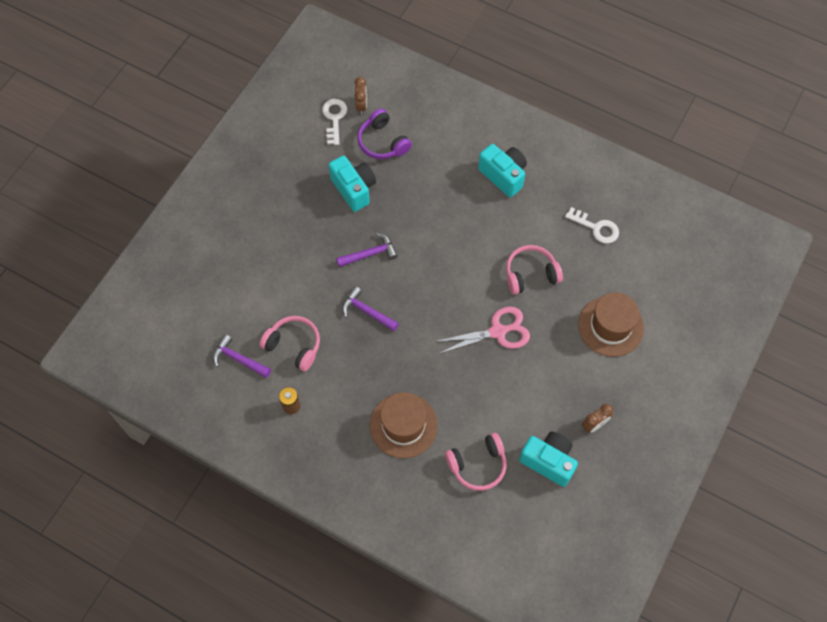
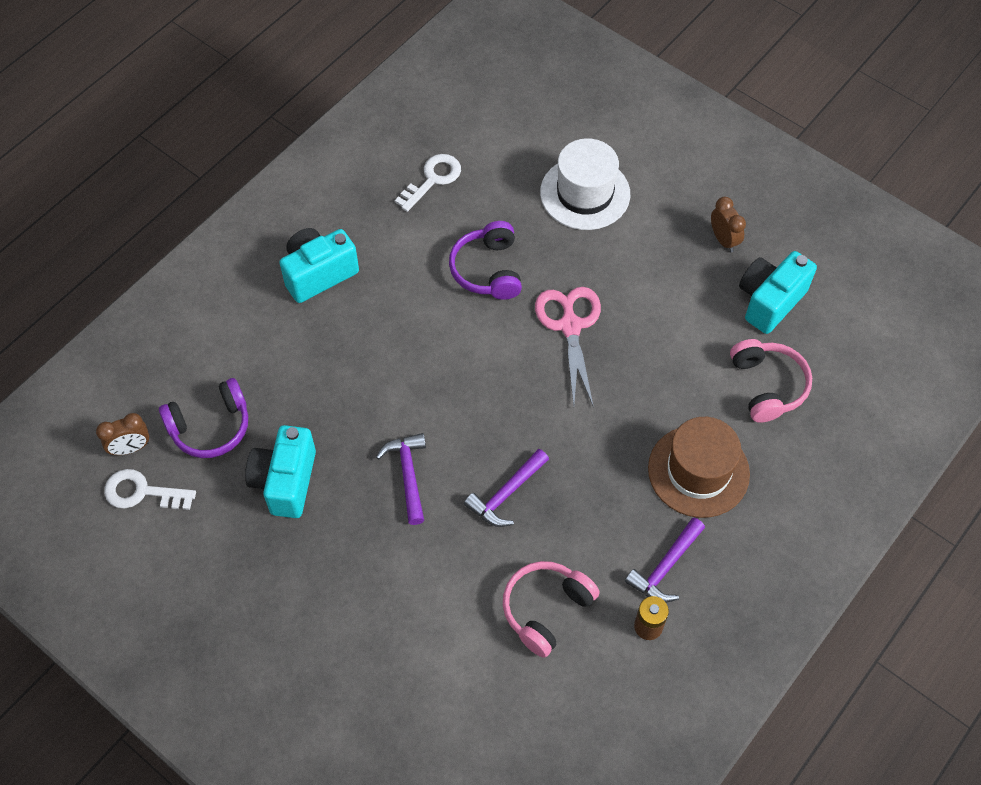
camera: 80 degrees left, 5 degrees down
(238, 359) = (556, 700): purple hammer -> purple hammer (665, 567)
(354, 189) = (285, 481): turquoise camera -> turquoise camera turned 60 degrees counterclockwise
(361, 105) = (131, 448): brown clock -> brown clock turned 150 degrees clockwise
(530, 274) = (488, 270): pink headphones -> purple headphones
(610, 326) = (585, 193): brown hat -> white hat

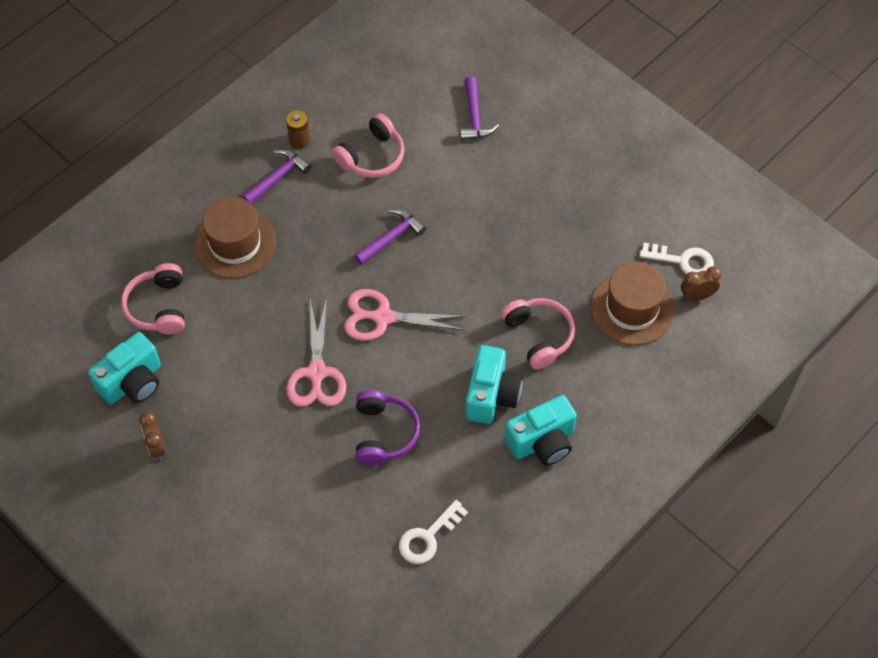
camera: 175 degrees left, 0 degrees up
(211, 427) = (632, 308): purple headphones -> brown hat
(285, 481) = (568, 260): turquoise camera -> turquoise camera (491, 395)
(322, 386) = (539, 336): none -> pink headphones
(408, 475) = (468, 258): purple hammer -> purple hammer (474, 117)
(504, 393) = (383, 317): none -> pink scissors
(585, 193) = (278, 508): white hat -> none

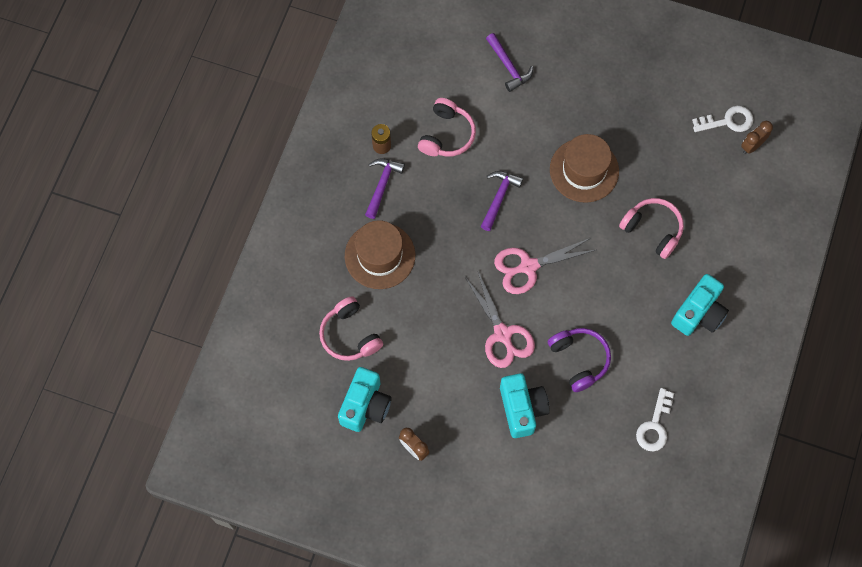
camera: 25 degrees left, 10 degrees up
(491, 395) = (642, 293): turquoise camera -> turquoise camera (522, 409)
(632, 308) = (709, 177): brown hat -> brown hat (584, 170)

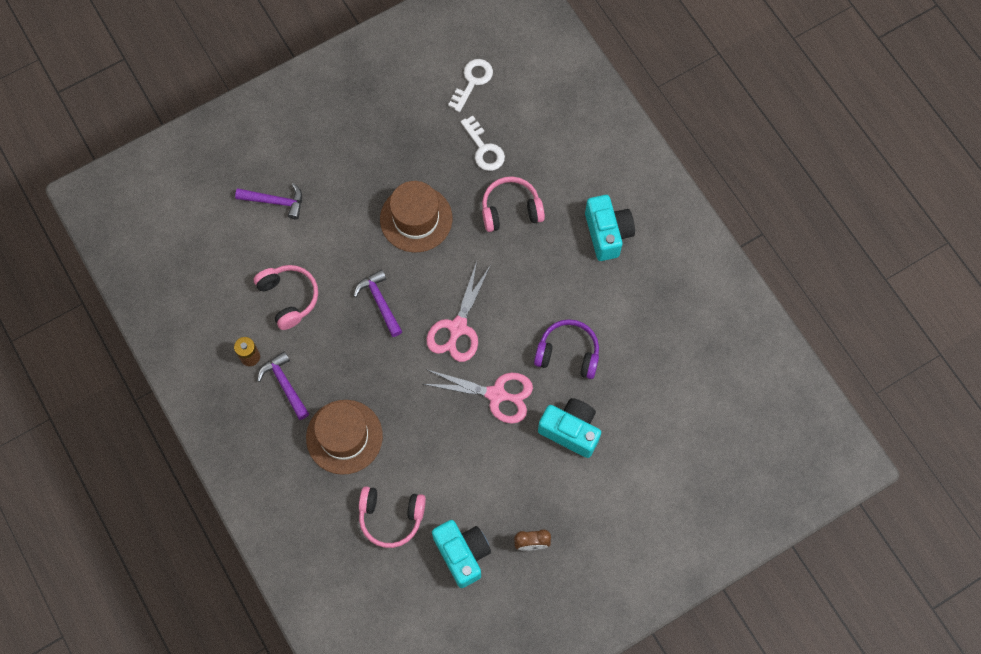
camera: 50 degrees left, 0 degrees up
(655, 425) = (668, 341): white key -> white key (484, 148)
(752, 146) = (508, 81): brown clock -> none

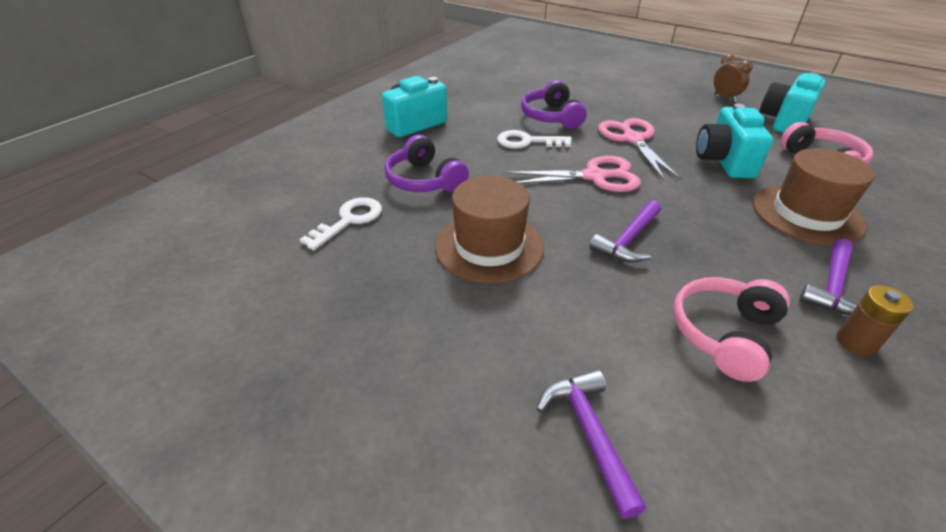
camera: 115 degrees left, 30 degrees down
(472, 81) = (237, 260): white key -> white key (527, 142)
(511, 209) = (424, 180): pink headphones -> purple headphones
(570, 431) = (616, 102): turquoise camera -> turquoise camera (724, 161)

